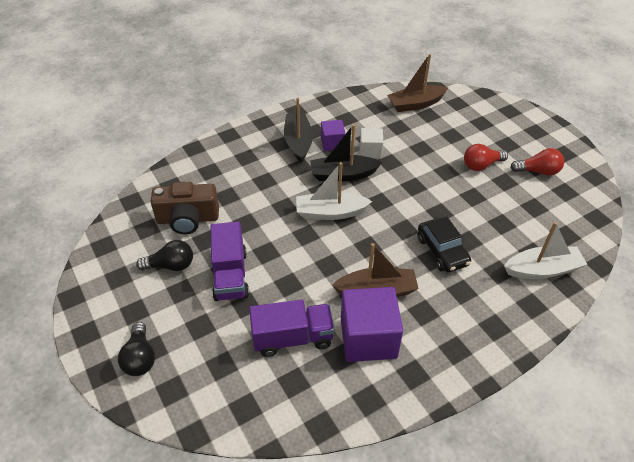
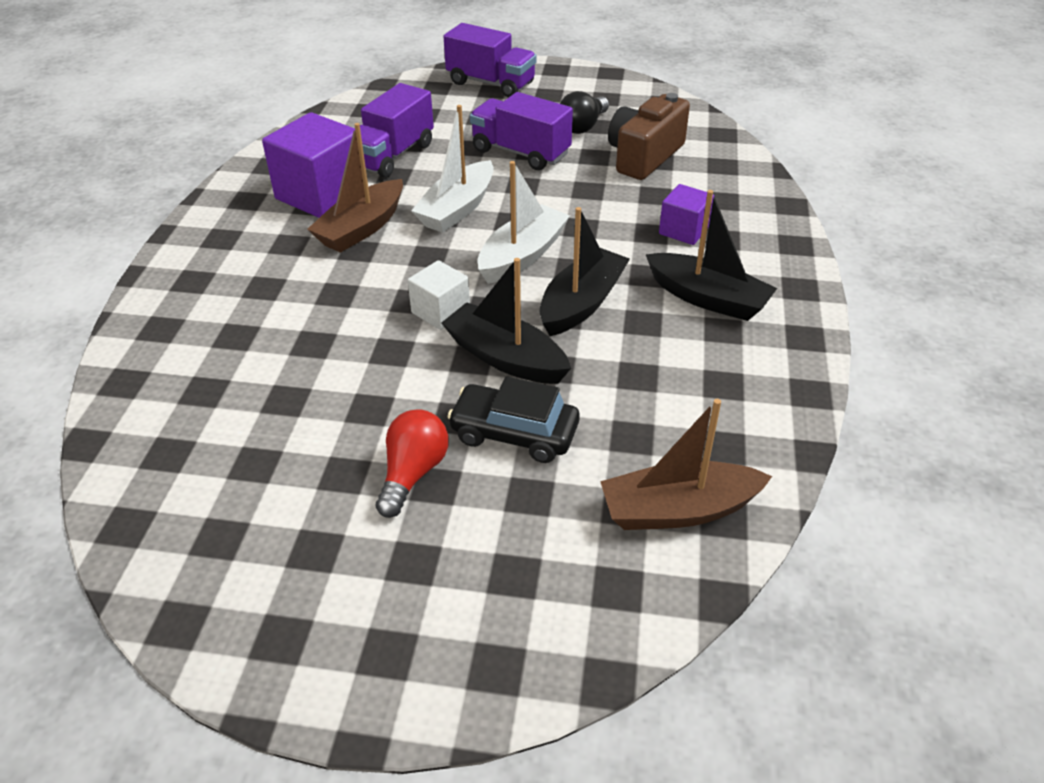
camera: 130 degrees right, 5 degrees down
(140, 358) = (491, 83): black light bulb -> purple truck
(332, 143) = (668, 331): purple cube -> purple cube (684, 230)
(370, 151) = (603, 361): white cube -> white cube (440, 311)
(401, 177) = (505, 358): none -> black boat
(415, 104) = (678, 510): brown boat -> brown boat turned 120 degrees counterclockwise
(442, 251) = (333, 309): black car -> black car (514, 433)
(538, 171) = (301, 543): red light bulb -> none
(542, 269) = (174, 377): white boat -> white boat (457, 209)

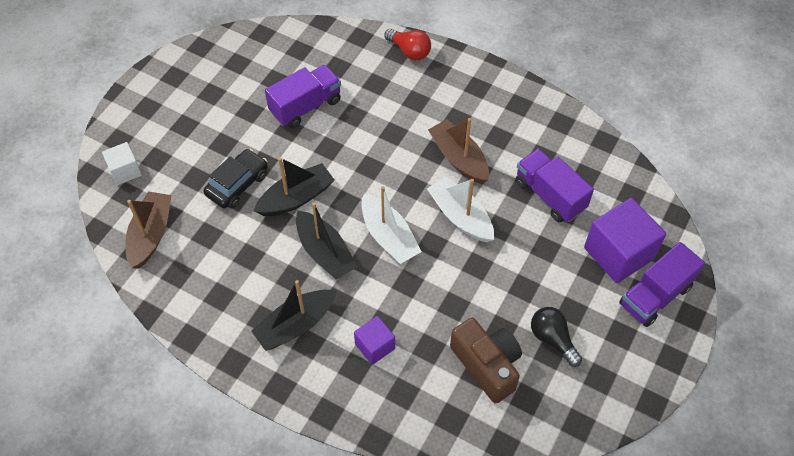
camera: 110 degrees right, 15 degrees up
(321, 194) = (510, 144): purple cube -> purple cube (618, 253)
(413, 473) = (234, 137): red light bulb -> red light bulb (409, 51)
(440, 311) = (352, 178): white cube -> white cube (125, 171)
(520, 152) = (525, 279): purple truck -> purple truck (305, 106)

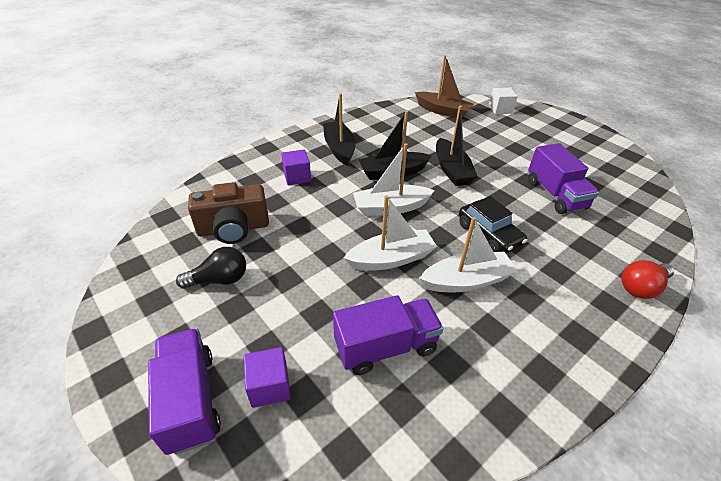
camera: 110 degrees right, 15 degrees down
(237, 184) = (474, 147): black car -> black car (489, 234)
(459, 158) = (466, 281): brown boat -> white boat
(618, 253) = (269, 386): purple cube -> purple cube, size x0.55

